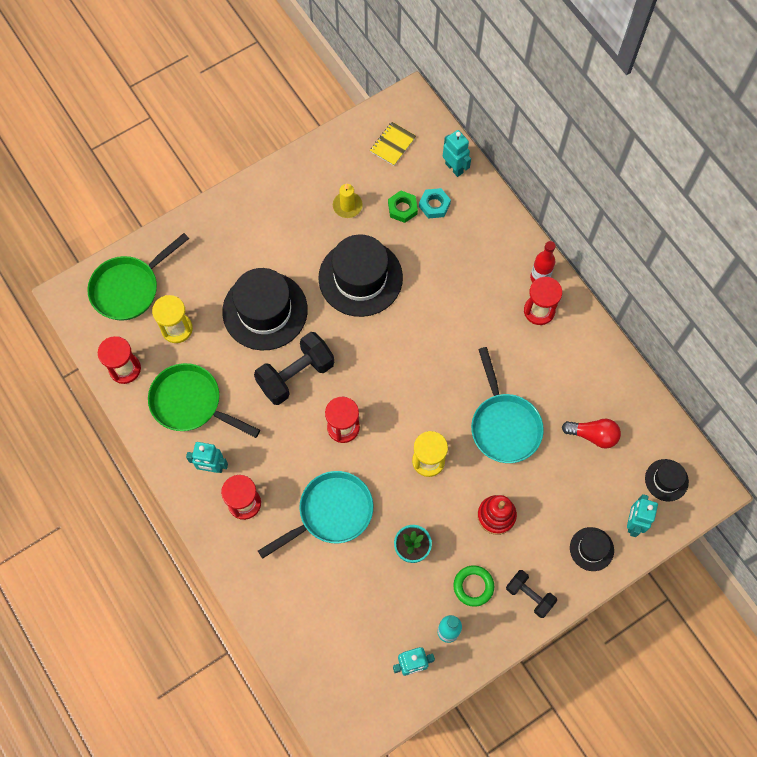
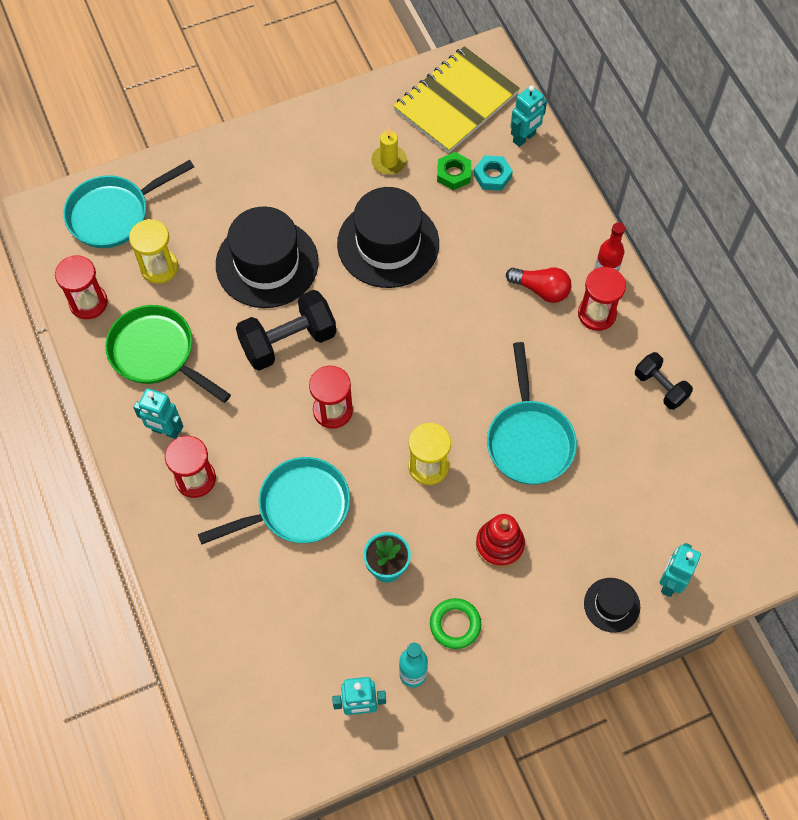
camera: 10 degrees right, 5 degrees down
(129, 288) = (114, 214): green pan -> turquoise pan
(392, 144) = (456, 102): yellow notebook -> yellow notebook, size x2.16
(454, 168) = (524, 138): turquoise robot -> turquoise robot turned 75 degrees clockwise
(529, 595) = (523, 648): black dumbbell -> black dumbbell (660, 387)
(593, 435) = (637, 469): red light bulb -> red light bulb (541, 290)
(666, 480) = (720, 537): black hat -> none

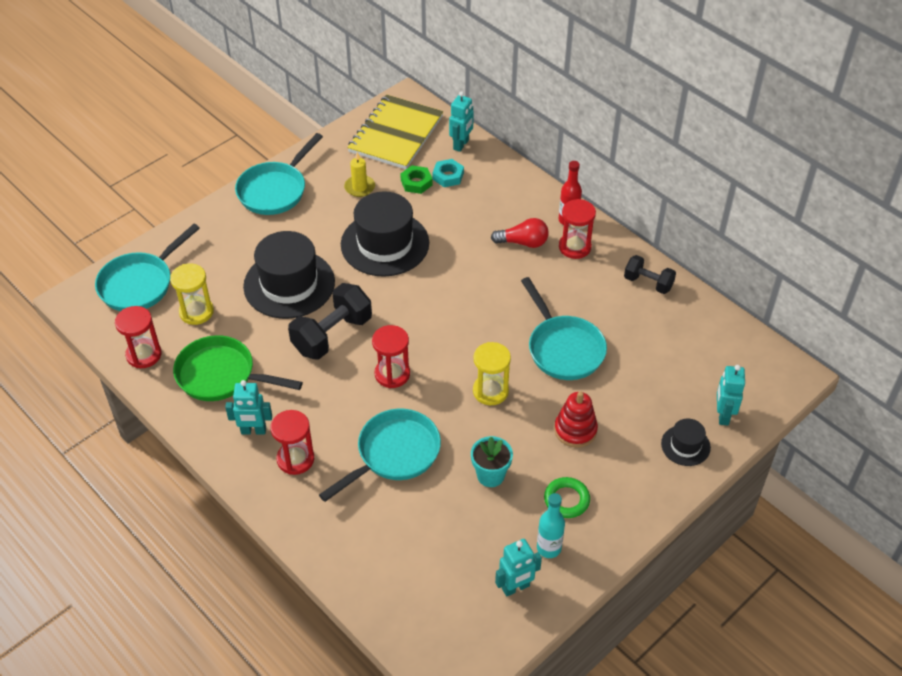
camera: 20 degrees left, 15 degrees down
(296, 137) = (275, 190): none -> turquoise pan

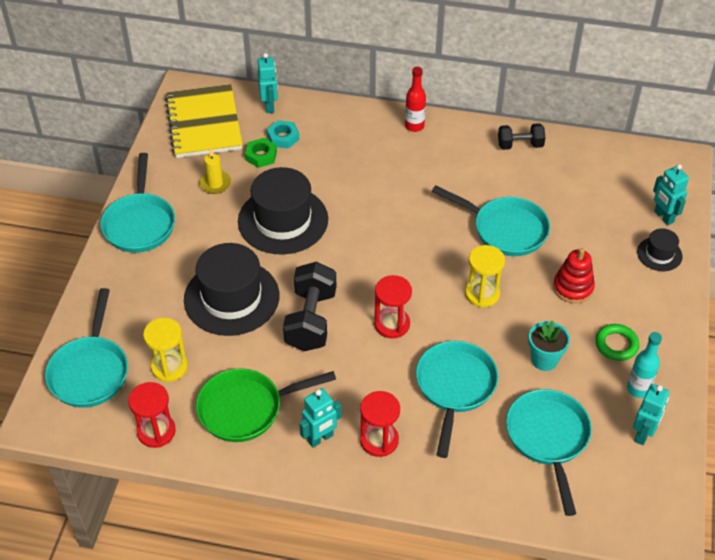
camera: 35 degrees left, 0 degrees up
(431, 541) = (548, 438): none -> turquoise pan
(523, 242) = (396, 161): red light bulb -> none
(574, 247) = (439, 145): red hourglass -> none

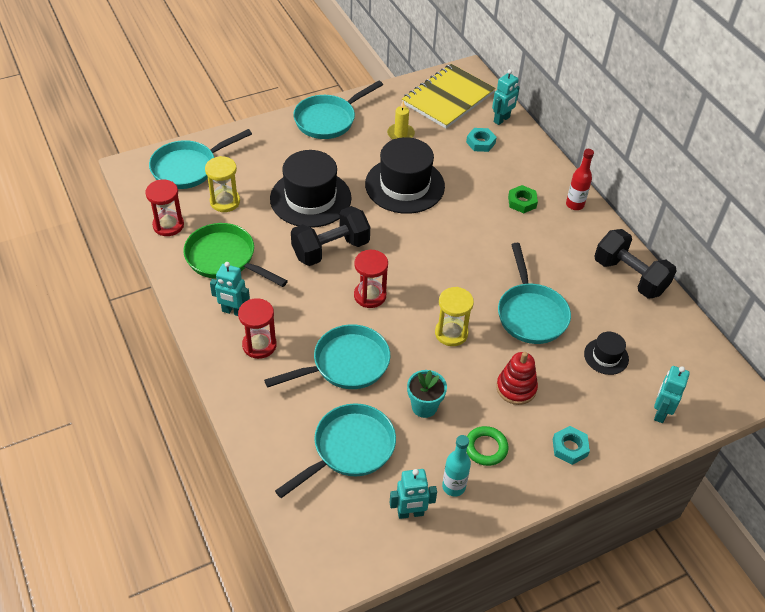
camera: 50 degrees right, 0 degrees up
(261, 156) = (451, 141): green nut -> green nut (522, 202)
(520, 145) = (629, 276): black dumbbell -> black dumbbell, size x1.67
(655, 292) = (570, 447): none -> turquoise nut
(659, 254) = (615, 430): black hat -> black hat (606, 356)

